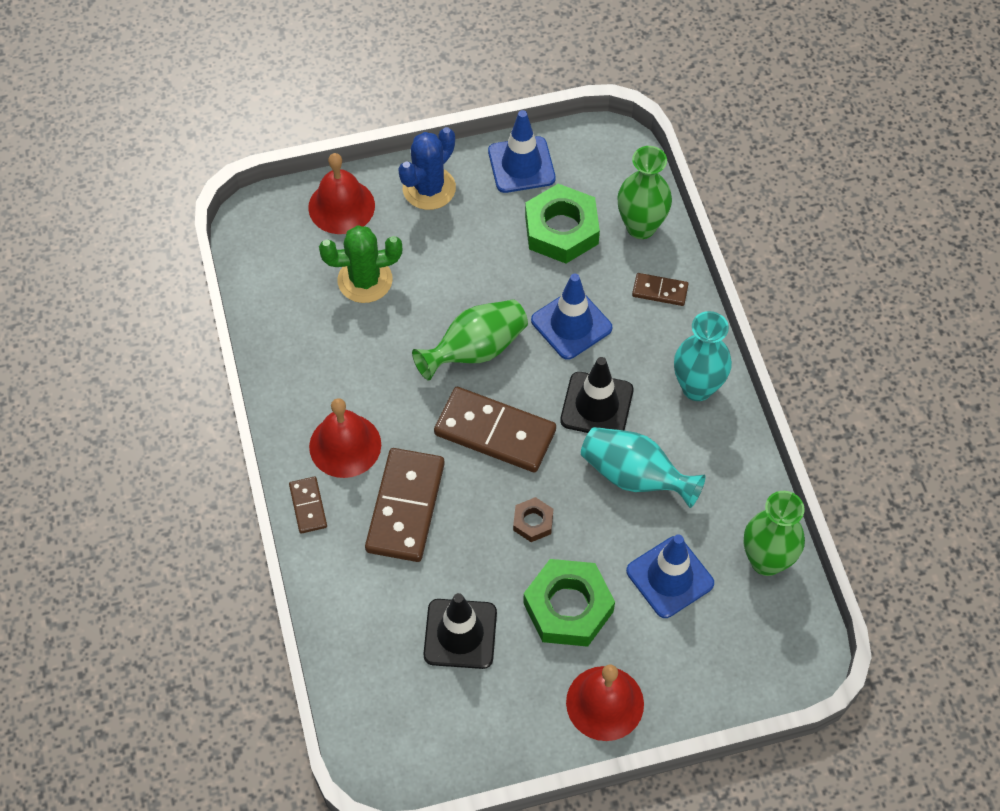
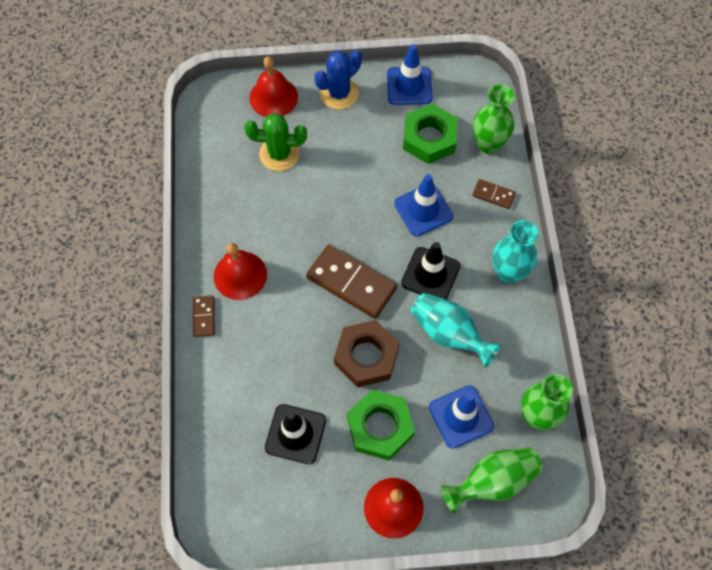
camera: 10 degrees right, 5 degrees up
(405, 507) = (274, 329): brown domino -> none
(475, 350) = (349, 218): green vase -> green vase (493, 481)
(533, 522) = (366, 356): brown nut -> brown nut, size x2.01

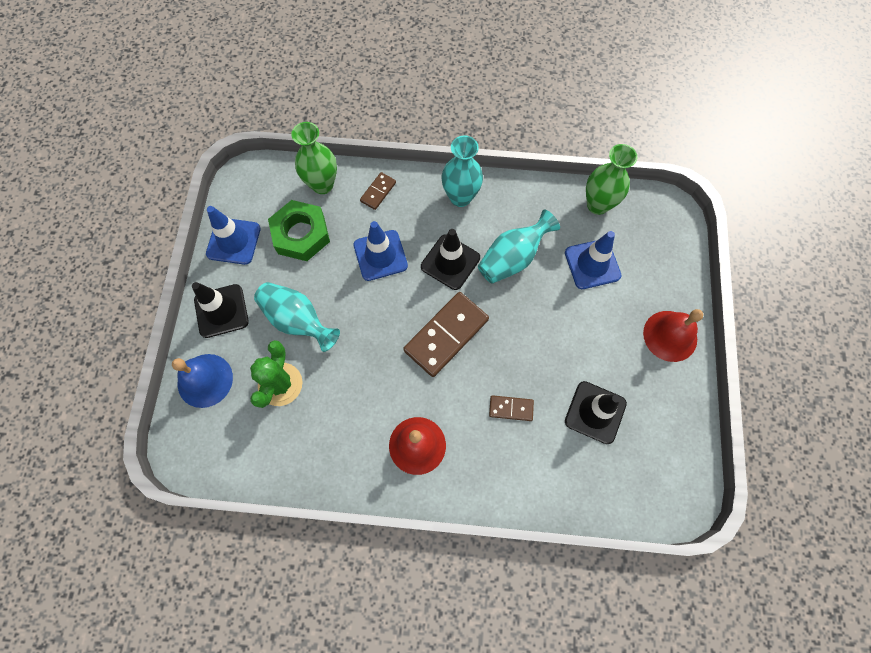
camera: 80 degrees left, 5 degrees up
(204, 317) = (459, 490): brown domino -> brown domino (511, 408)
(273, 97) = (205, 380): red bell -> blue bell
(339, 93) = (221, 311): blue cactus -> black traffic cone
(341, 154) = (297, 320): none -> turquoise vase
(366, 356) = (525, 334): brown nut -> none
(380, 427) = (595, 334): green nut -> none
(493, 481) = (652, 251): green vase -> none

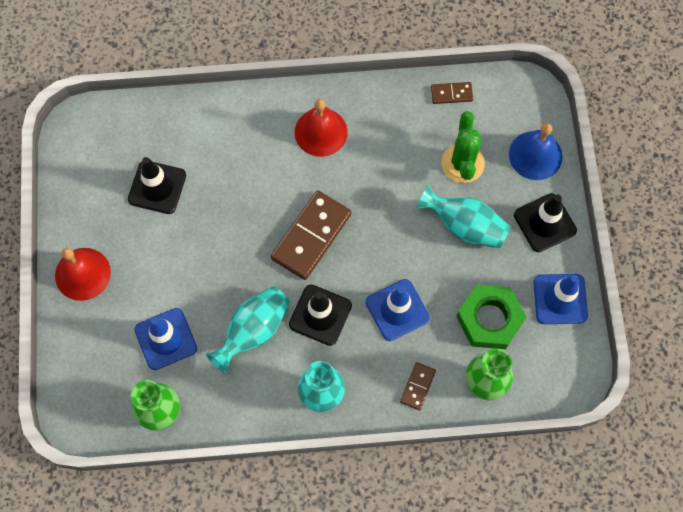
camera: 170 degrees right, 0 degrees up
(511, 408) = (238, 178): brown domino -> brown domino (451, 94)

